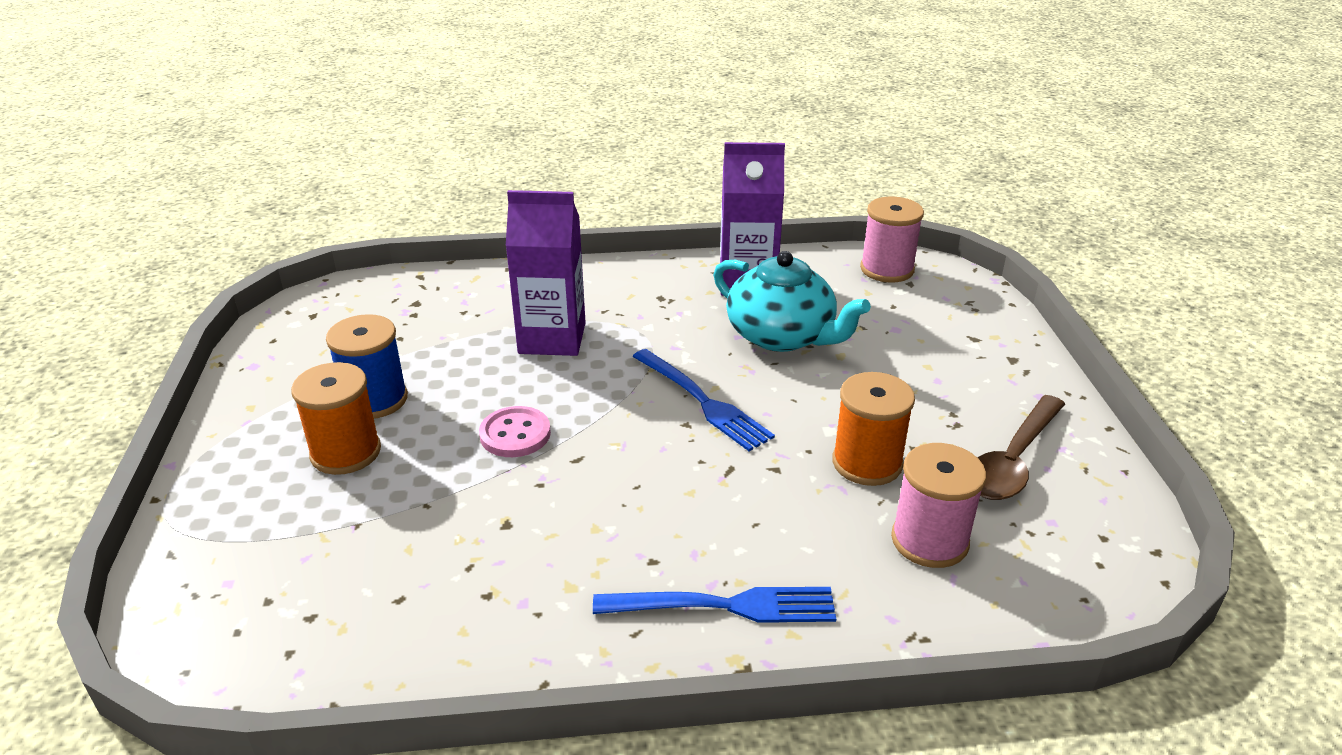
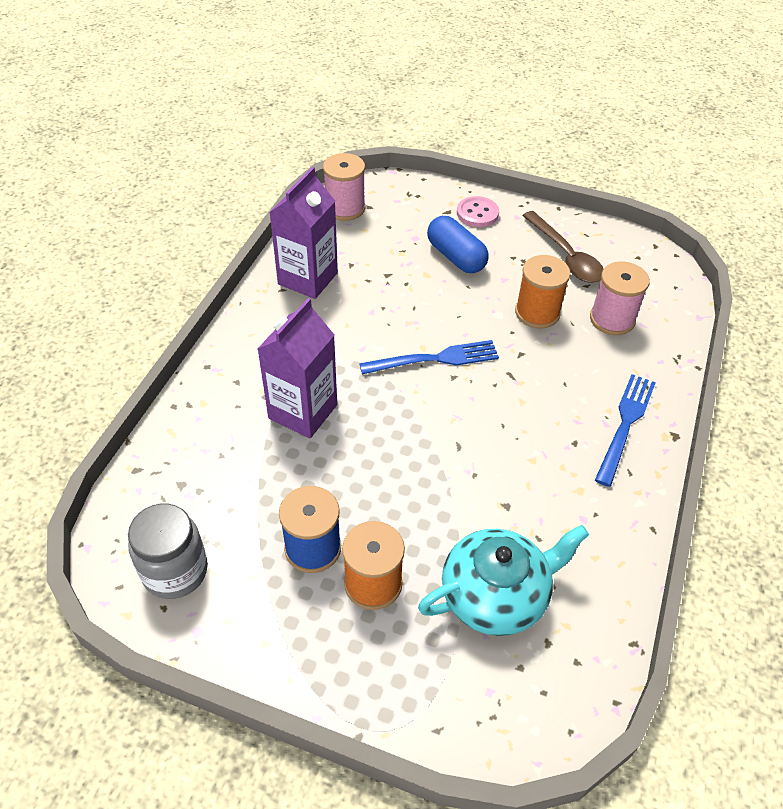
camera: 65 degrees left, 15 degrees up
(314, 332) = (175, 571): none -> grey jar
(515, 434) = (411, 471): pink button -> pink button (477, 213)
(782, 336) = (387, 291): turquoise teapot -> turquoise teapot (496, 595)
(897, 367) = (456, 257): none -> blue capsule

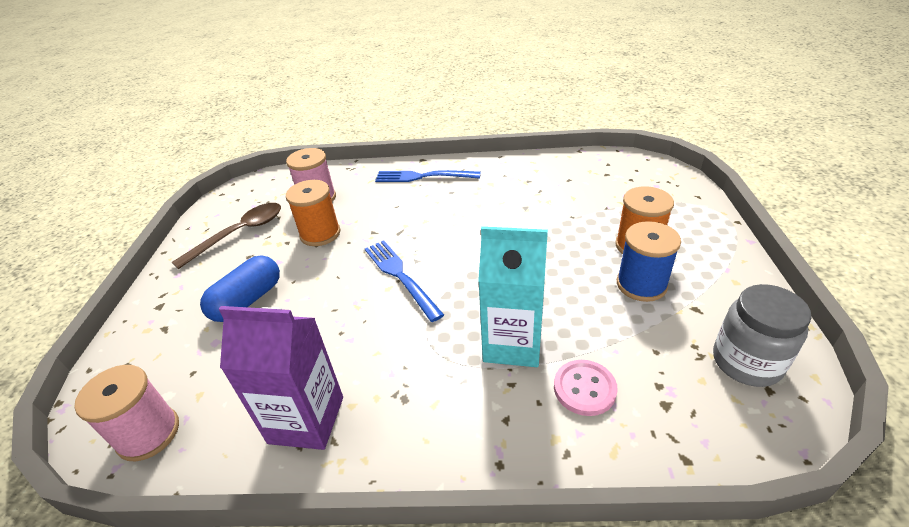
camera: 105 degrees left, 10 degrees down
(303, 411) = (512, 343): purple carton -> turquoise carton
(477, 213) = (169, 304): pink button -> pink button (584, 389)
(496, 595) = (595, 196): turquoise teapot -> none

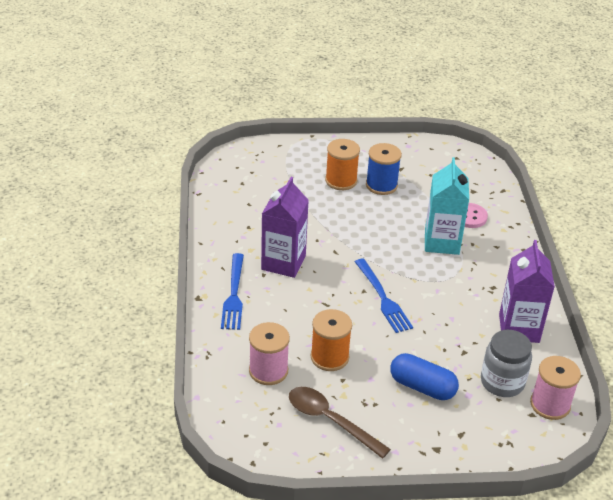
camera: 100 degrees left, 0 degrees up
(400, 276) = (383, 298): blue fork -> blue fork turned 75 degrees counterclockwise
(469, 203) = (283, 262): none -> purple carton
(746, 362) = (439, 160): grey jar -> grey jar (502, 382)

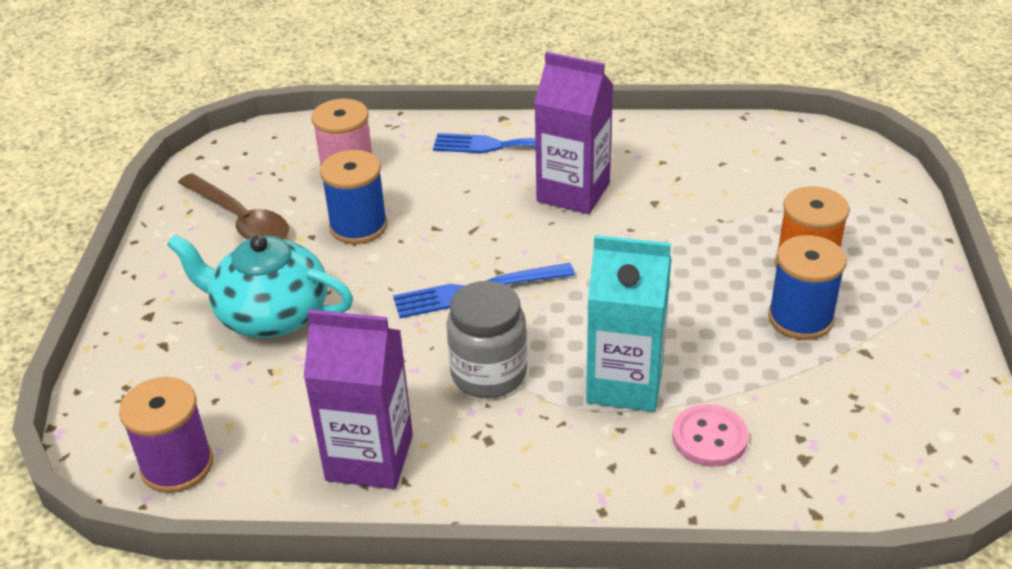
camera: 100 degrees right, 0 degrees up
(329, 357) = (358, 226): orange spool -> blue spool
(330, 420) = (241, 220): brown spoon -> brown spoon turned 90 degrees clockwise
(422, 387) = (270, 314): blue capsule -> turquoise teapot
(502, 382) = (248, 410): grey jar -> grey jar (489, 374)
(550, 404) = (177, 465): pink spool -> purple spool

